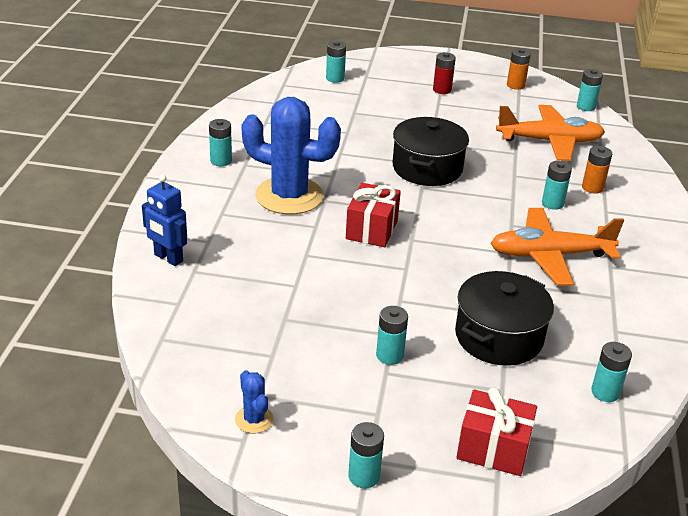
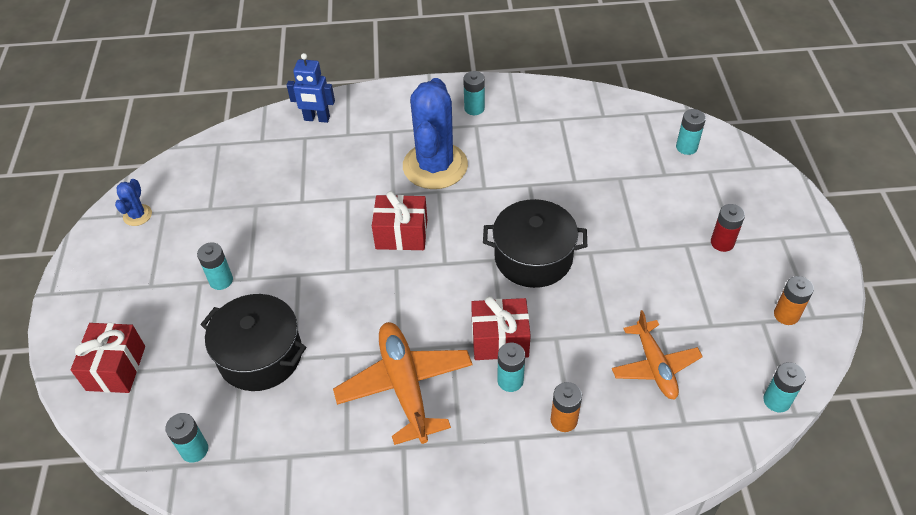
camera: 80 degrees right, 15 degrees up
(168, 258) = (317, 119): blue robot -> blue robot turned 105 degrees counterclockwise
(254, 419) = (137, 215): blue cactus -> blue cactus turned 45 degrees counterclockwise
(364, 476) = (83, 289): turquoise battery -> none
(511, 200) = (500, 340): none -> red gift
(549, 141) = (654, 366): orange plane -> orange plane, size x0.66

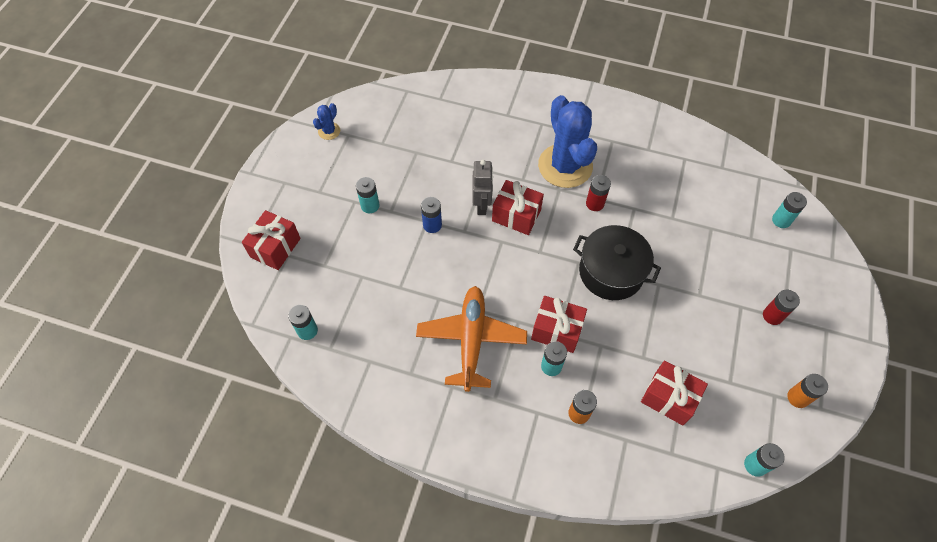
camera: 20 degrees right, 10 degrees up
(260, 355) = (377, 276): black pot -> none
(306, 276) = (432, 225): none -> blue battery
(317, 119) = (488, 93): blue robot -> none
(357, 236) = (482, 205): none -> grey robot
(435, 166) = (565, 166): blue cactus -> blue cactus turned 45 degrees counterclockwise
(474, 108) = (617, 125): turquoise battery -> none
(484, 193) = (595, 203): none -> red battery
(654, 366) = (669, 398): orange plane -> red gift

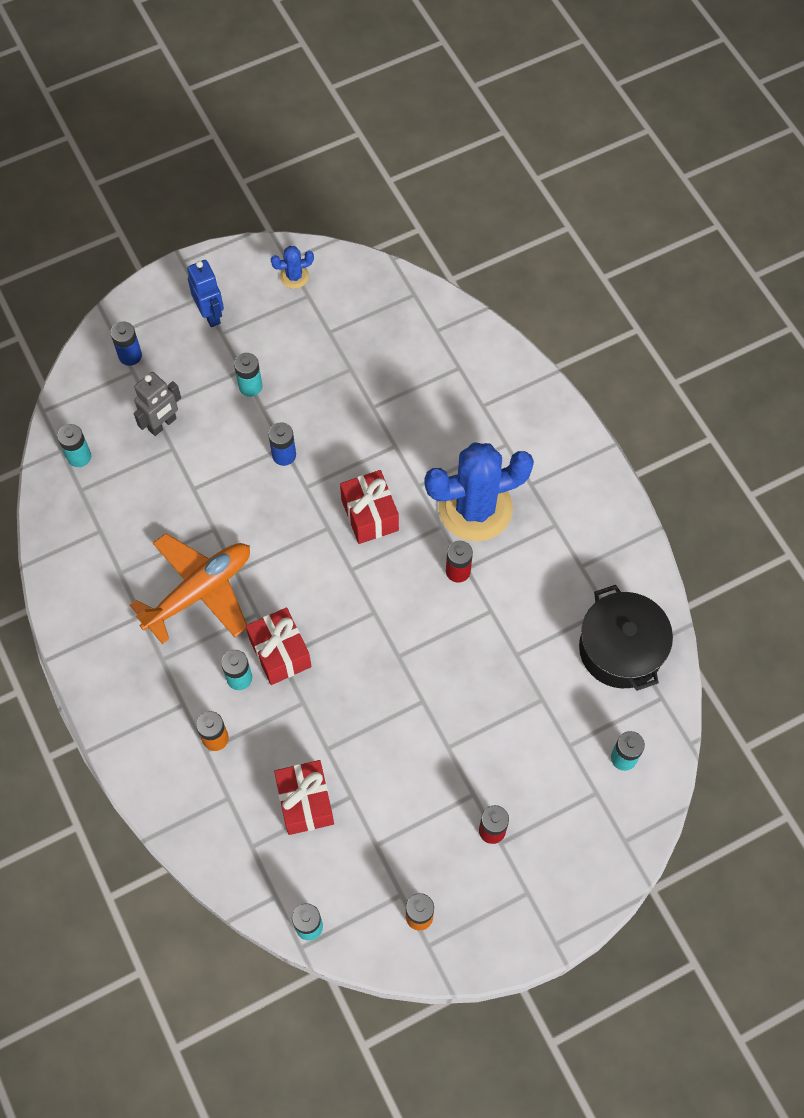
camera: 45 degrees right, 5 degrees up
(275, 248) = (130, 355): red gift -> blue battery
(301, 187) = (211, 314): none -> blue robot
(482, 205) = (350, 476): grey robot -> grey robot (162, 424)
(565, 166) = (475, 508): blue cactus -> blue cactus turned 45 degrees clockwise
(611, 272) = (392, 648): black pot -> black pot (620, 649)

